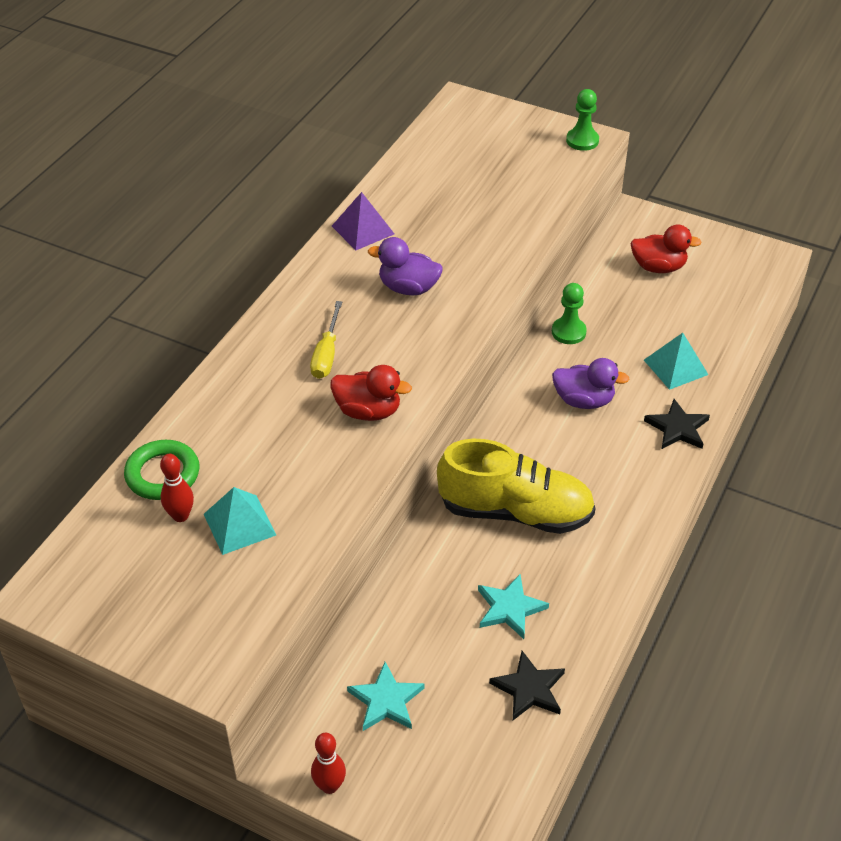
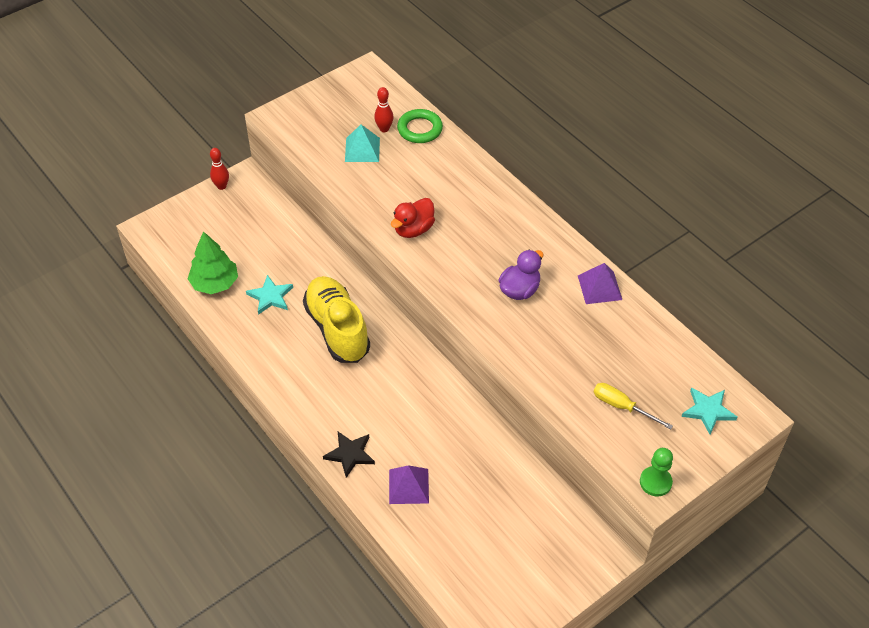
camera: 115 degrees right, 5 degrees up
(326, 354) = (476, 226): yellow screwdriver -> yellow screwdriver (622, 406)
(386, 700) = (252, 222): turquoise star -> turquoise star (708, 411)
(515, 511) = (337, 329): yellow shoe -> yellow shoe turned 120 degrees clockwise
(529, 689) = (215, 283): black star -> green tree
(568, 332) = (483, 434): green pawn -> none
(584, 400) = (409, 410): purple duck -> none
(658, 267) = (527, 536): red duck -> none
(675, 367) = (409, 486): turquoise pyramid -> purple pyramid

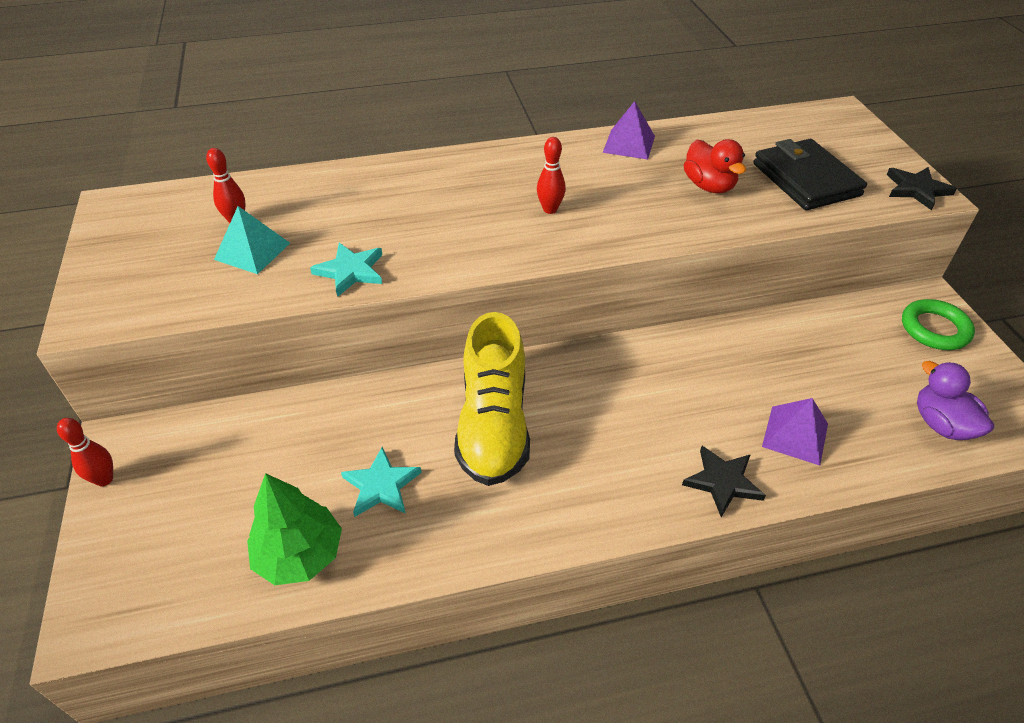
camera: 65 degrees left, 5 degrees down
(337, 329) = (493, 425): yellow shoe -> yellow shoe turned 90 degrees counterclockwise
(413, 229) = (439, 248): red duck -> red duck (709, 186)
(420, 129) = (270, 192): green ring -> green ring (934, 329)
(487, 269) = (550, 209): none -> red bowling pin
(519, 290) = (599, 196): purple duck -> purple duck (941, 424)
(622, 406) = (806, 179): yellow screwdriver -> black wallet
(655, 482) = (916, 189): green pawn -> black star
(708, 411) = (828, 132): turquoise star -> turquoise star (350, 271)

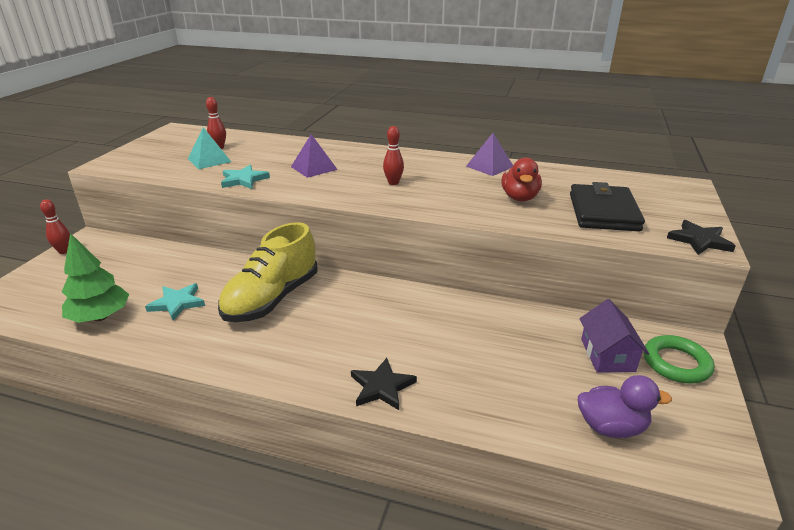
camera: 30 degrees right, 15 degrees down
(795, 435) = (470, 382): purple pyramid -> purple pyramid (314, 168)
(877, 345) = (607, 355): none -> purple house
(941, 424) = (611, 427): purple duck -> purple duck turned 90 degrees clockwise

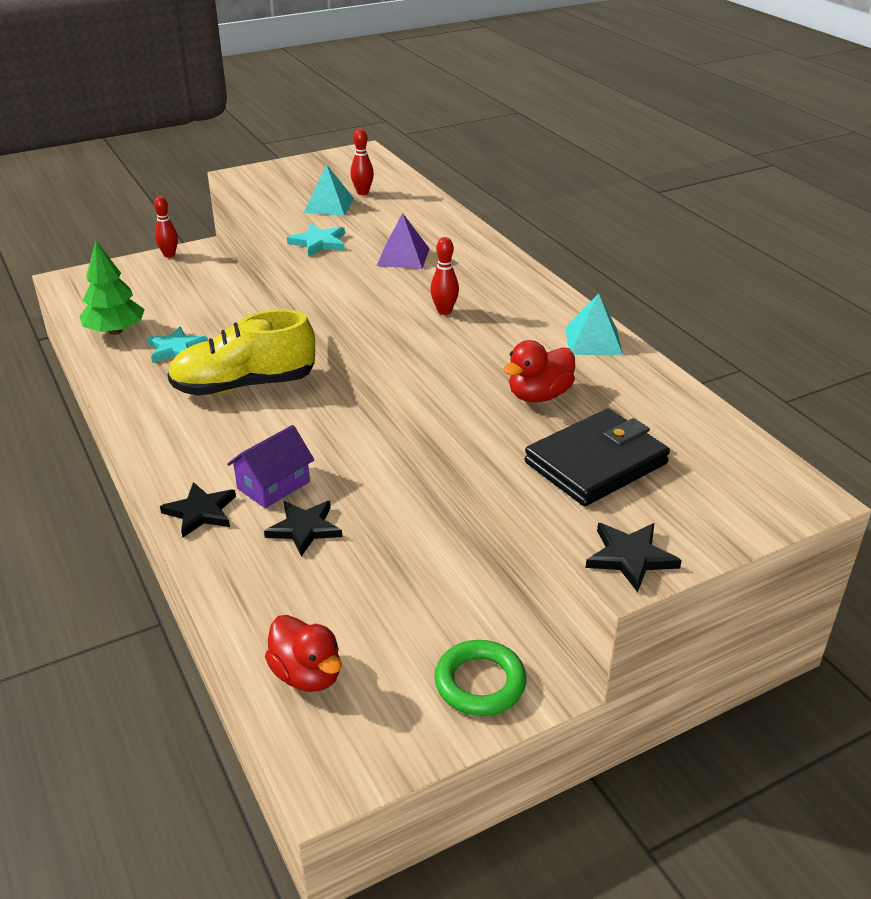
camera: 45 degrees right, 5 degrees up
(459, 352) = (304, 528): none -> black star
(489, 166) = (593, 341): purple pyramid -> turquoise pyramid
(607, 355) = (428, 625): purple house -> purple house (273, 485)
(611, 427) = (307, 674): purple duck -> red duck

